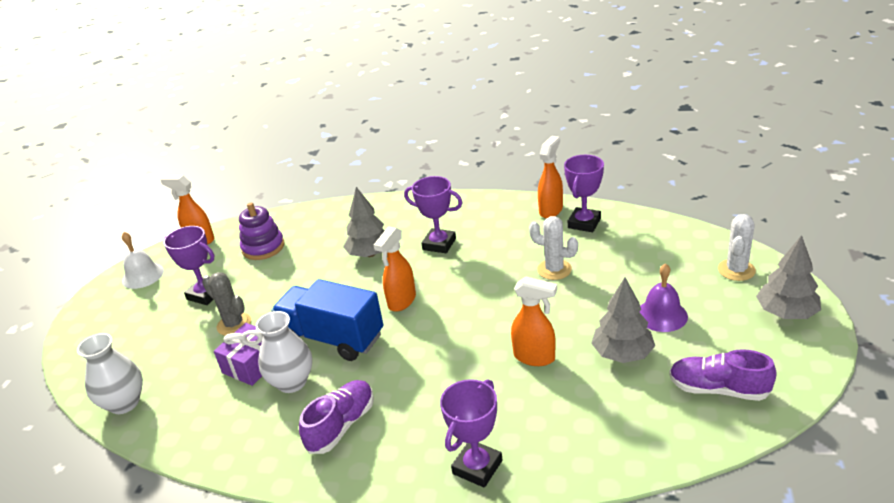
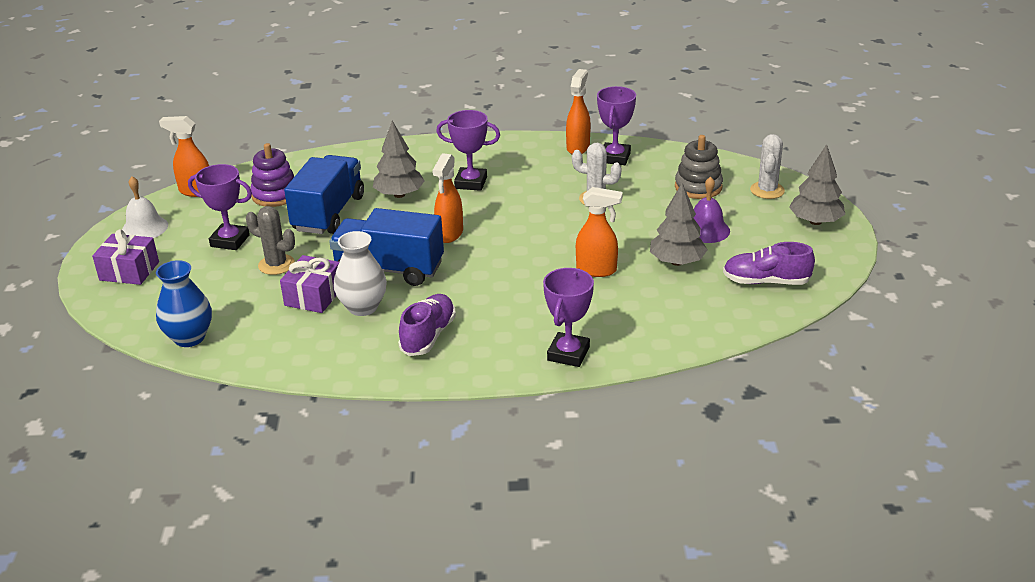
camera: 15 degrees left, 0 degrees up
(109, 321) = (129, 271): none -> purple gift
(124, 403) = (189, 338): white vase -> blue vase
(301, 270) = (329, 213): none -> blue truck
(662, 262) = (698, 187): none -> grey stacking toy

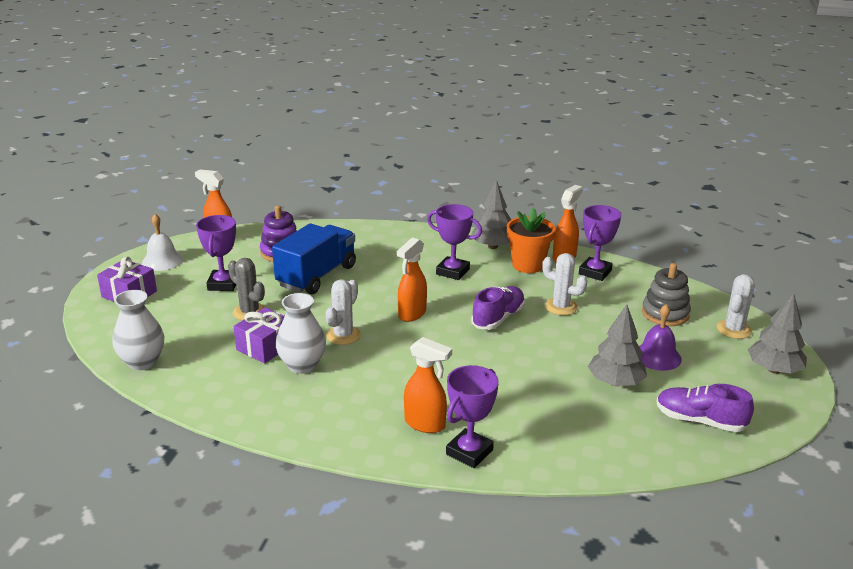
camera: 15 degrees right, 5 degrees down
(189, 338) = (142, 362): blue vase -> white vase
(230, 241) = (223, 284): purple trophy -> purple trophy turned 60 degrees clockwise
(389, 269) = (343, 335): blue truck -> white cactus
(399, 195) = (385, 271): grey tree -> grey tree (492, 246)
(428, 336) = (346, 405): purple shoe -> purple shoe (498, 318)
(545, 162) = (528, 265): none -> orange flower pot
(597, 270) = (533, 375): orange spray bottle -> orange spray bottle (425, 424)

